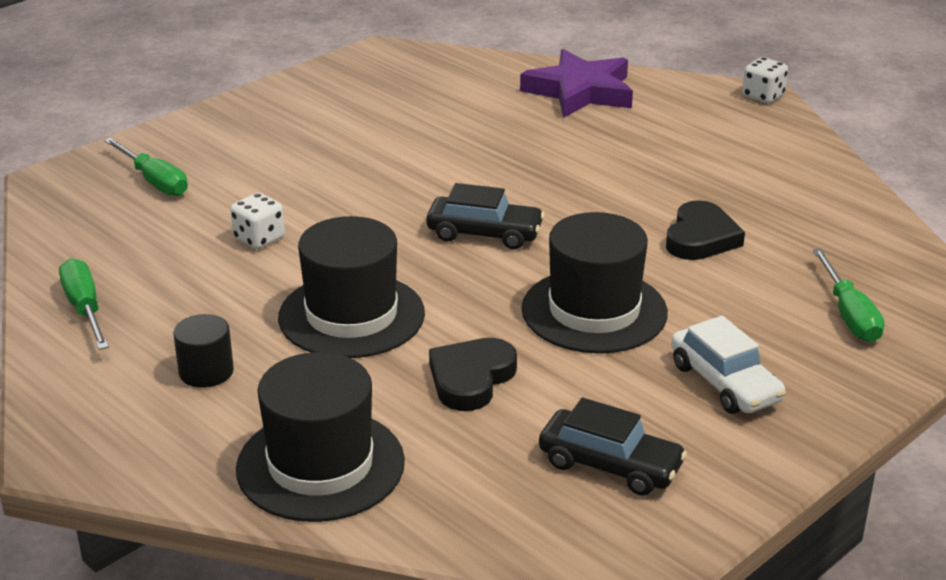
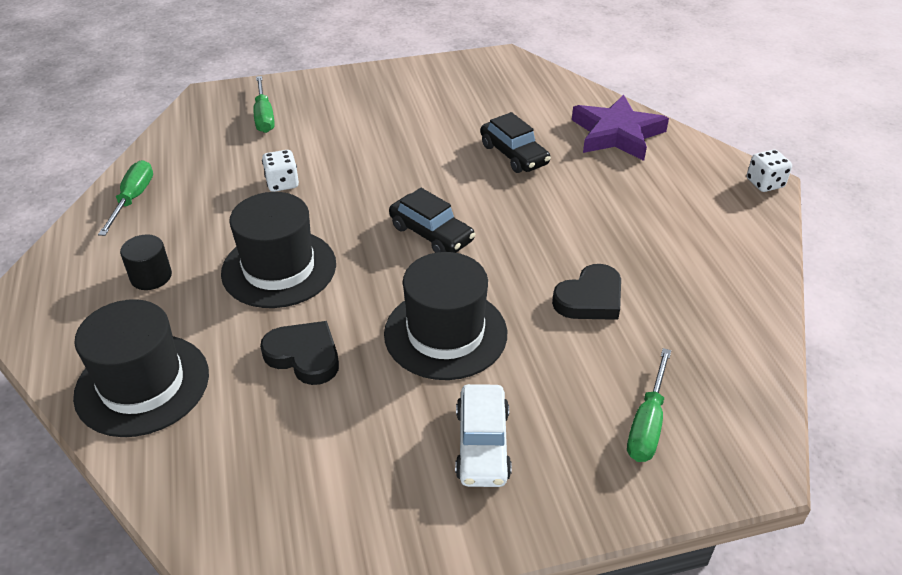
camera: 30 degrees right, 10 degrees up
(471, 378) = (304, 356): black heart -> black heart turned 60 degrees clockwise
(610, 465) = (325, 480): black car -> black car (514, 154)

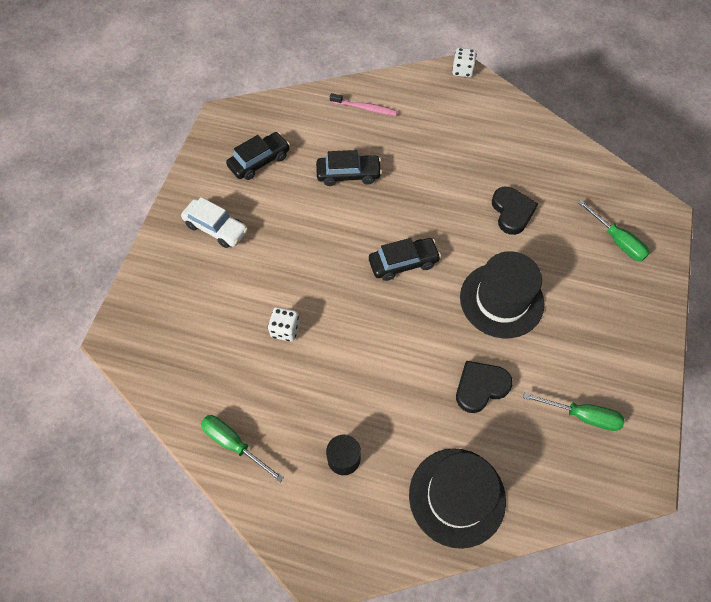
camera: 60 degrees left, 20 degrees up
(264, 116) = (182, 308): green screwdriver -> green screwdriver (582, 415)
(279, 268) = (385, 369): black hat -> none
(472, 96) = (259, 161): none -> black car
(482, 444) = (597, 324): white car -> white car (216, 228)
(617, 134) = (365, 108): purple star -> pink toothbrush

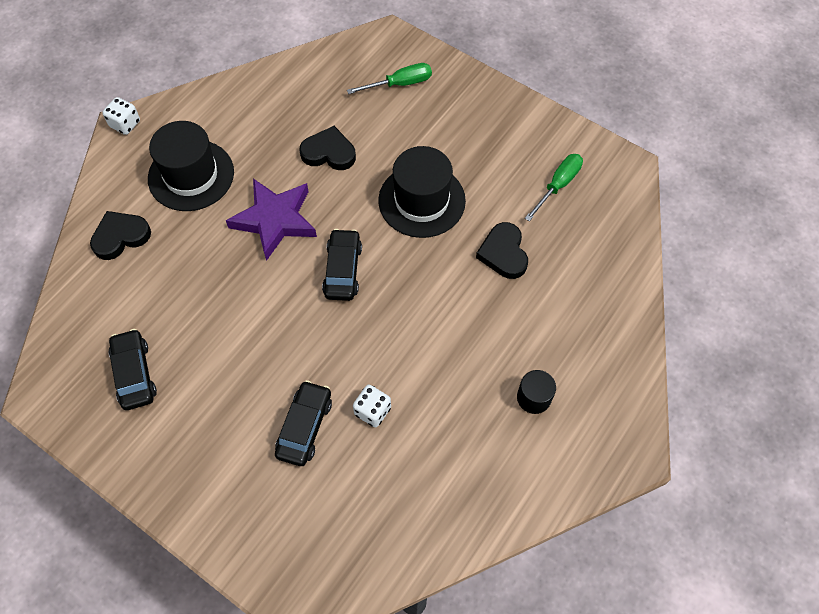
camera: 70 degrees left, 0 degrees up
(216, 228) = (206, 450): white car -> none
(234, 444) = (484, 501): green screwdriver -> none
(348, 174) = (204, 284): black car -> black car (305, 427)
(365, 108) = (120, 237): pink toothbrush -> black heart
(427, 198) = (275, 220): none -> purple star
(457, 497) = (600, 312): black hat -> black hat (191, 175)

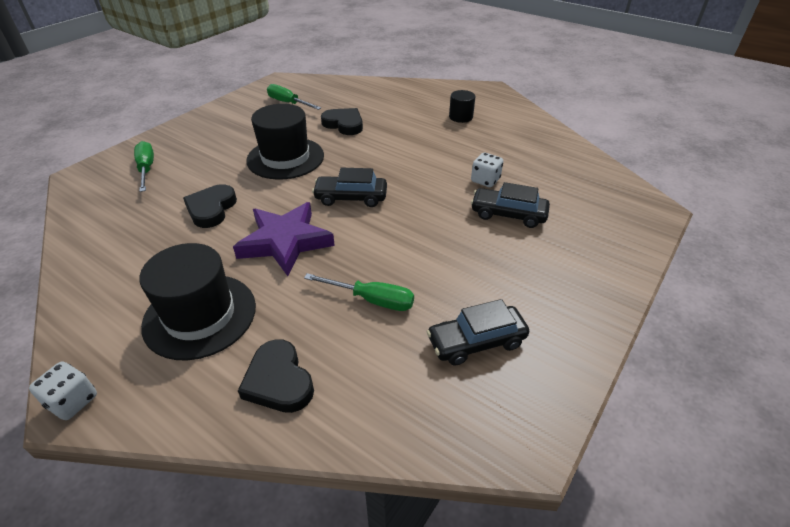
camera: 90 degrees left, 20 degrees down
(192, 294) = (372, 300): none -> green screwdriver
(503, 253) = (344, 124): black heart -> black heart turned 135 degrees counterclockwise

